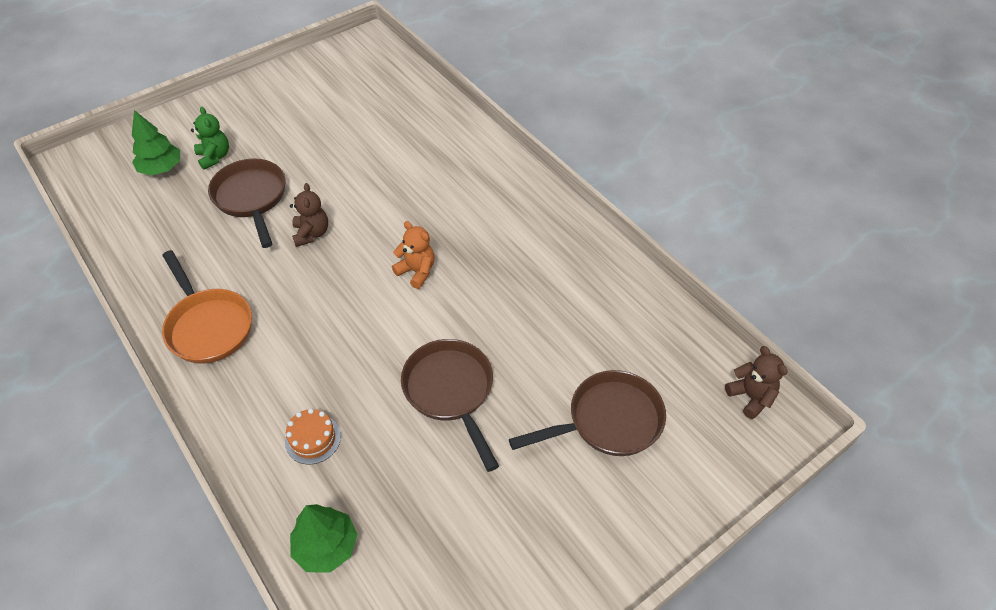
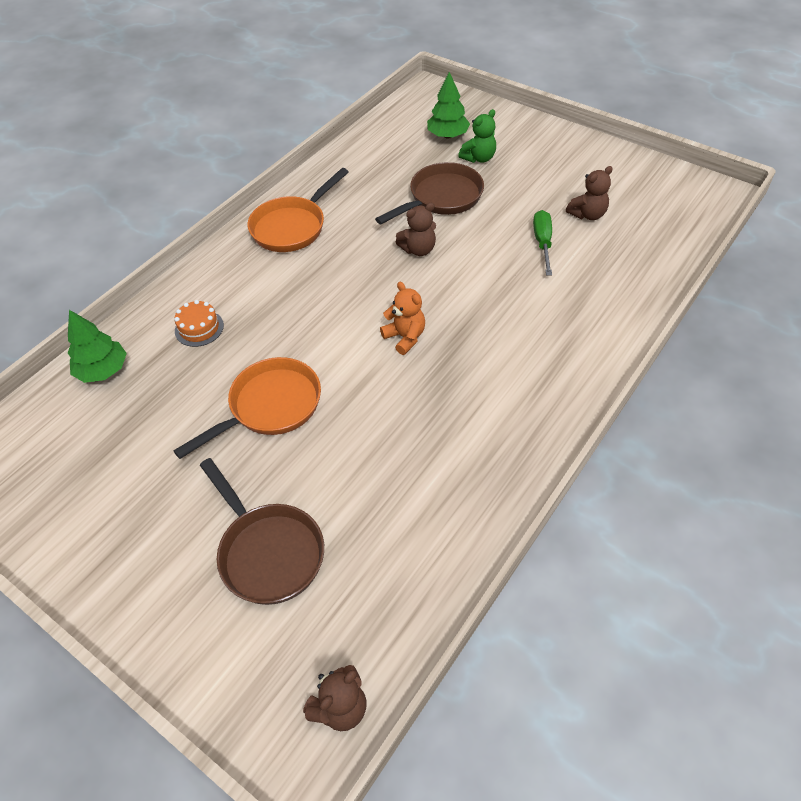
camera: 75 degrees right, 0 degrees up
(342, 114) = (587, 214): none -> brown teddy bear
(357, 151) = (542, 243): none -> green screwdriver
(417, 271) = (405, 337): orange teddy bear -> orange teddy bear turned 60 degrees counterclockwise
(451, 392) = (270, 407): brown pan -> orange pan

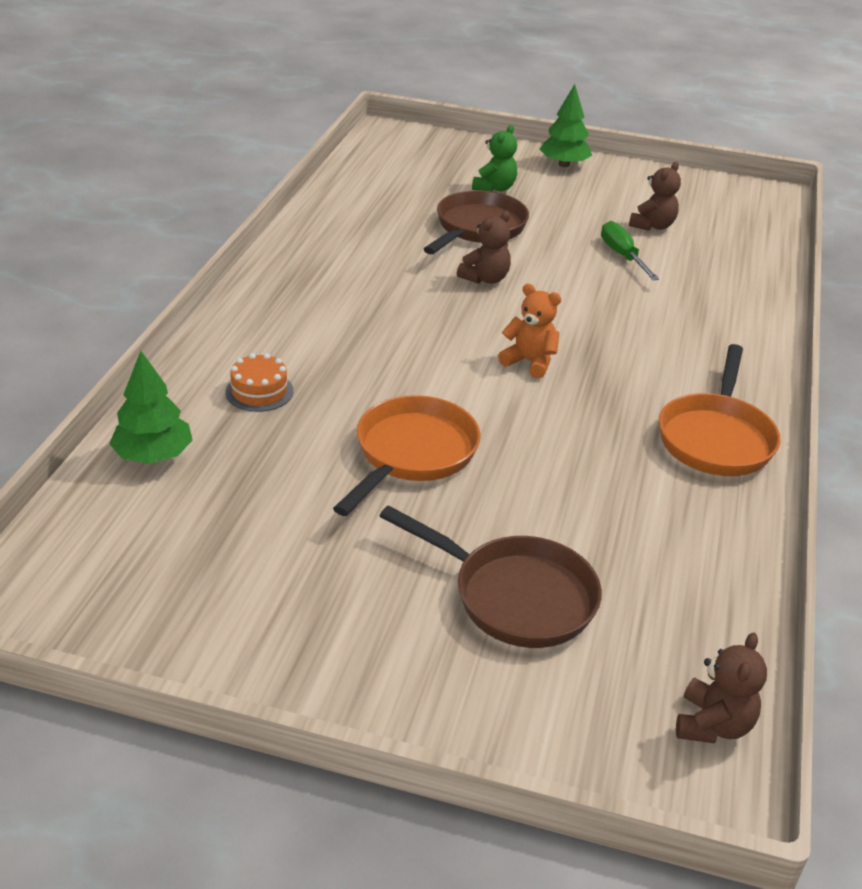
camera: 25 degrees left, 15 degrees down
(292, 227) = (311, 275): orange pan -> orange pan (716, 438)
(448, 135) = (443, 171): green tree -> green tree (564, 164)

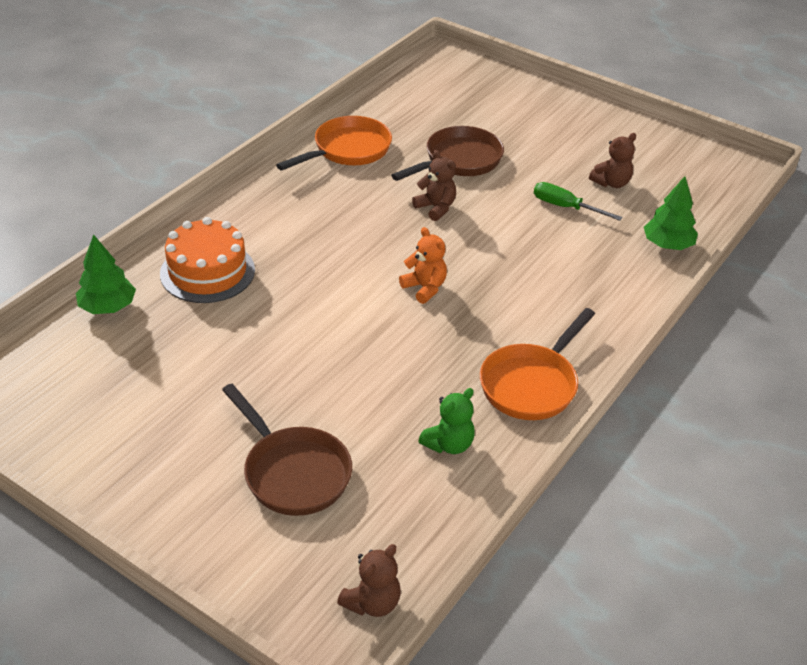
camera: 20 degrees right, 5 degrees up
(259, 391) = (207, 272): orange cake -> orange cake, size x1.83
(412, 454) = (287, 346): orange pan -> orange pan (347, 150)
(485, 279) = (436, 208): brown teddy bear -> brown teddy bear turned 105 degrees counterclockwise
(494, 188) = (497, 124): green teddy bear -> green teddy bear (448, 444)
(564, 164) = (572, 110): green tree -> green tree (667, 245)
(622, 256) = (565, 207): green screwdriver -> green screwdriver turned 60 degrees counterclockwise

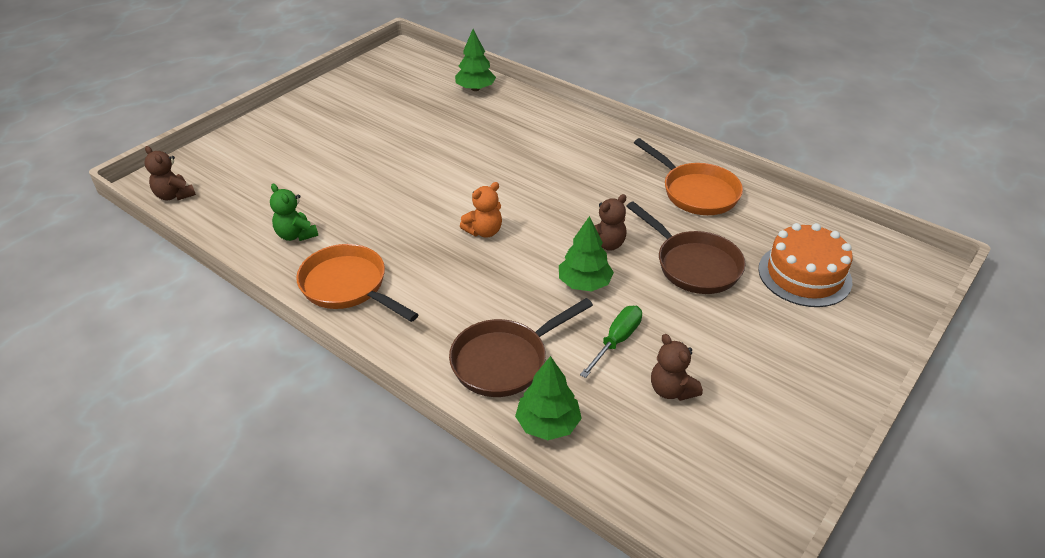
camera: 95 degrees right, 0 degrees up
(207, 272) = (512, 125): orange cake -> orange cake (804, 275)
(293, 472) = (296, 165): brown pan -> brown pan (505, 361)
(495, 222) = (584, 283): none -> green tree

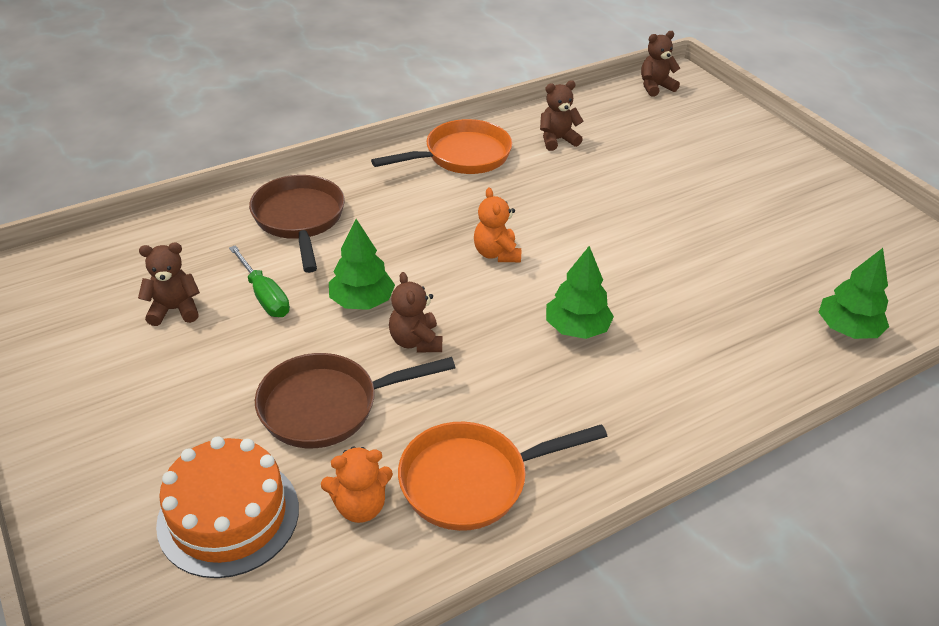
camera: 110 degrees right, 0 degrees up
(296, 235) = (557, 140): green teddy bear -> brown teddy bear
(548, 424) = (211, 224): green tree -> green tree (576, 328)
(749, 227) = (360, 506): none -> orange teddy bear

